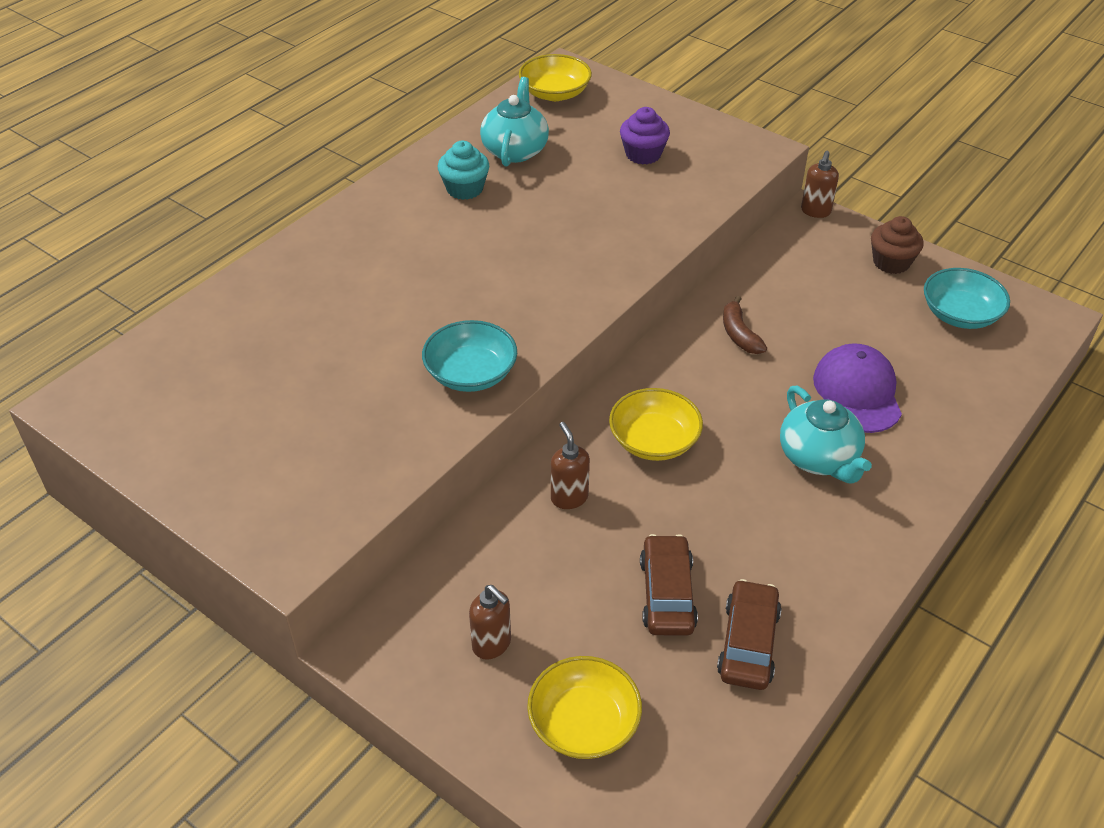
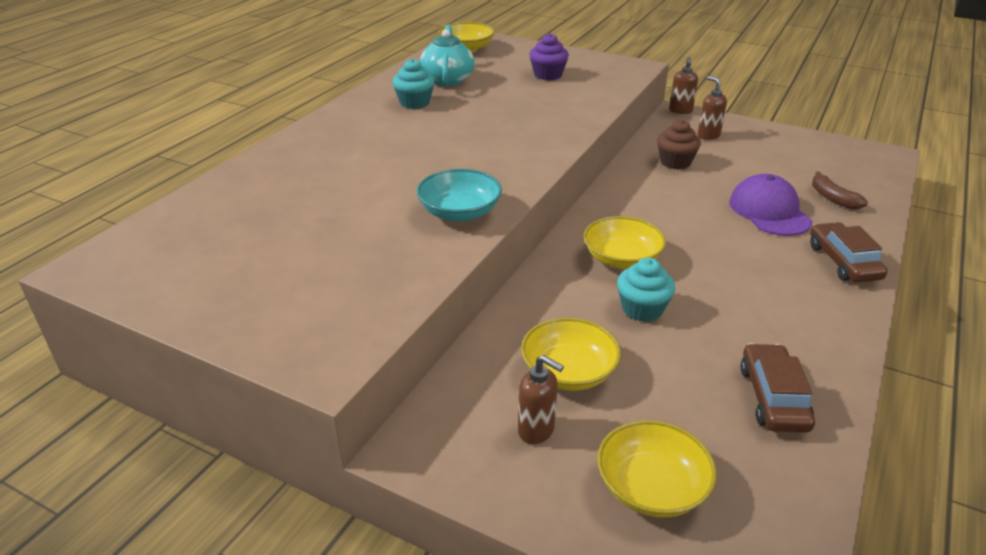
camera: 10 degrees left, 10 degrees down
(546, 581) = (568, 372): none -> yellow bowl
(569, 497) = (565, 306): brown soap dispenser -> brown soap dispenser (708, 135)
(652, 513) = (642, 309): none -> turquoise cupcake
(667, 594) = (683, 368): brown car -> brown car (843, 262)
(739, 334) = (659, 185): brown banana -> brown banana (832, 198)
(819, 458) = (762, 256): turquoise teapot -> none
(891, 262) = (751, 134): brown cupcake -> brown cupcake (675, 162)
(960, 314) = (819, 158): turquoise bowl -> none

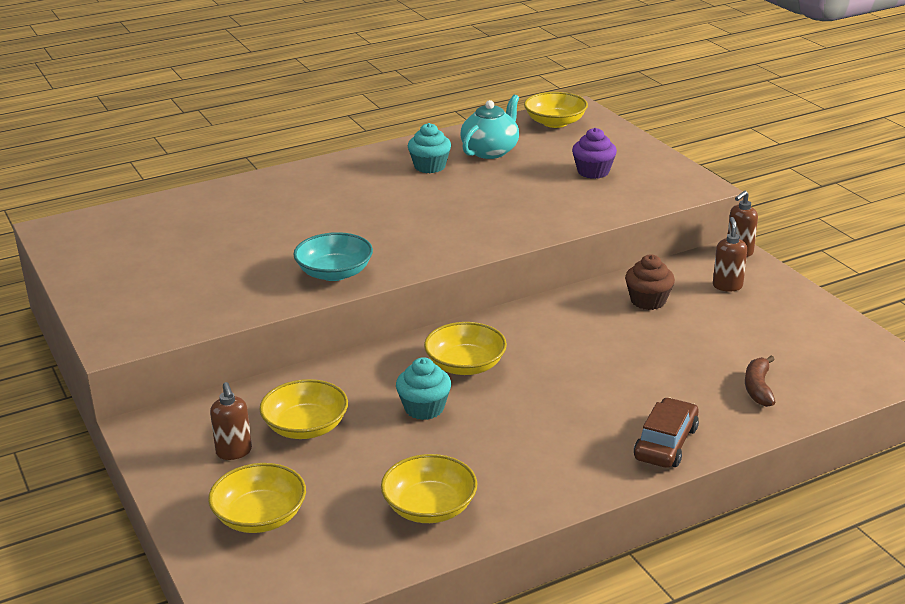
camera: 35 degrees right, 5 degrees down
(769, 211) = (668, 376): purple cap -> none
(773, 397) = (429, 507): brown car -> yellow bowl

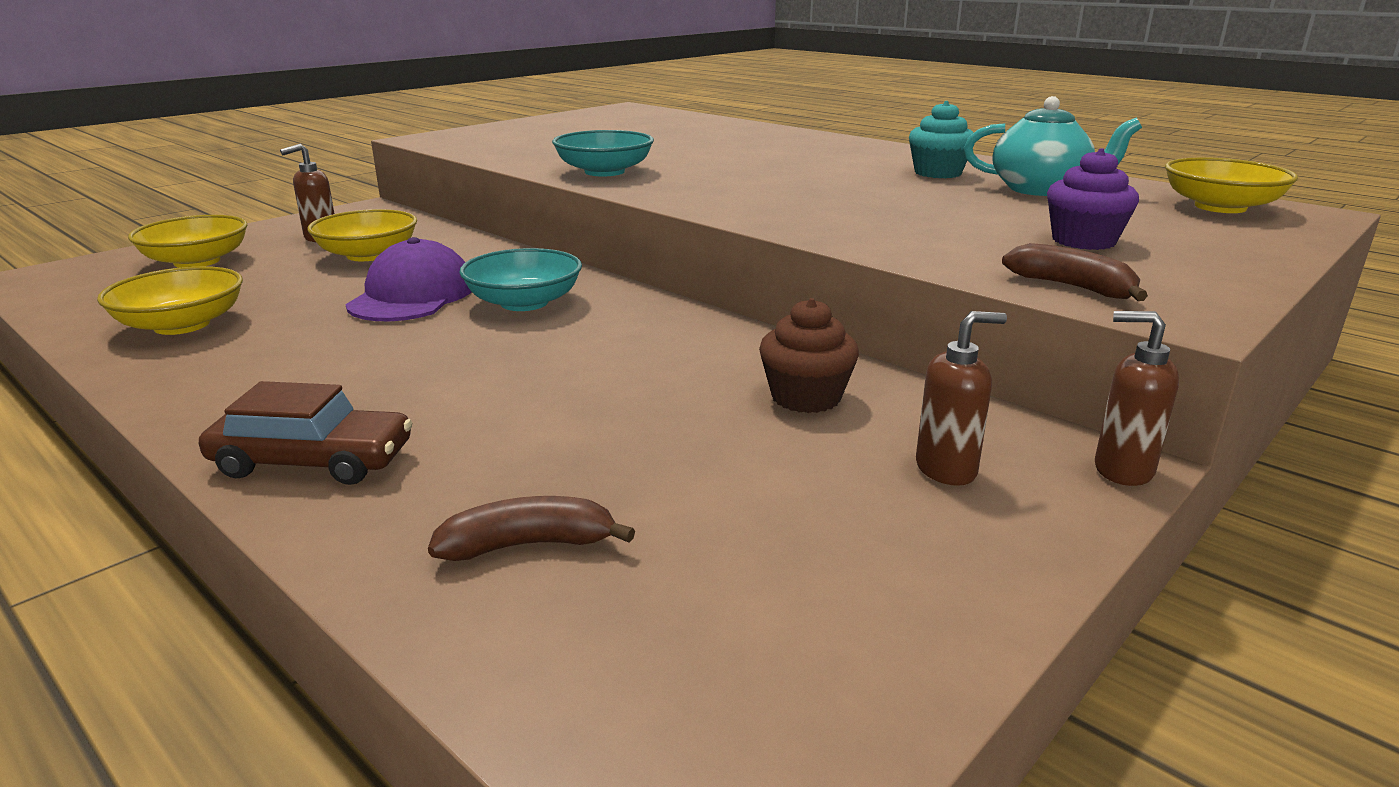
camera: 70 degrees right, 5 degrees down
(424, 408) = (412, 296): turquoise cupcake -> purple cap
(465, 365) = (524, 302): yellow bowl -> turquoise bowl
(658, 195) = (1073, 287): none -> brown banana

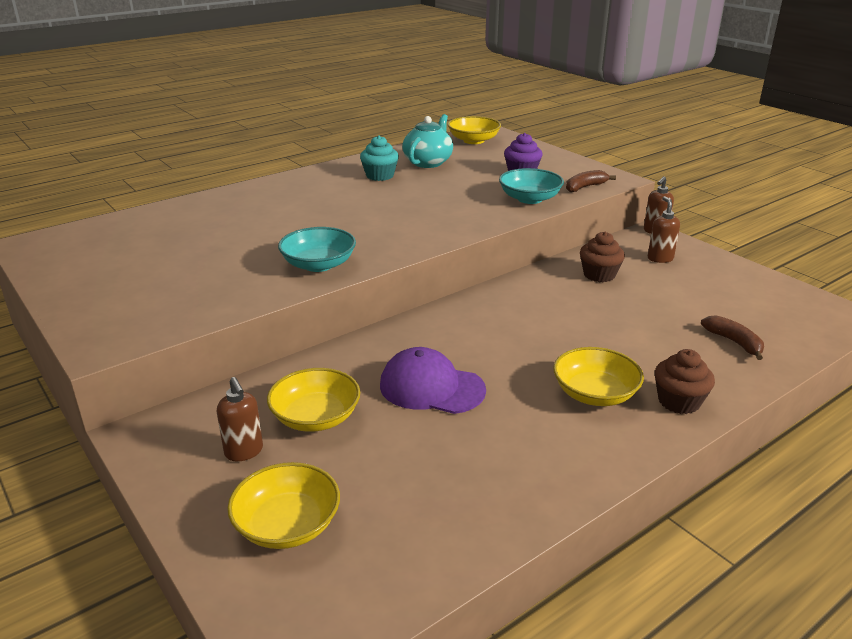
camera: 80 degrees left, 5 degrees up
(182, 325) = (472, 494): yellow bowl -> yellow bowl (595, 394)
(313, 461) = (679, 401): brown car -> brown cupcake
(524, 302) = (457, 343): turquoise bowl -> turquoise bowl (529, 199)
(529, 545) = (734, 342): brown banana -> brown banana turned 150 degrees clockwise

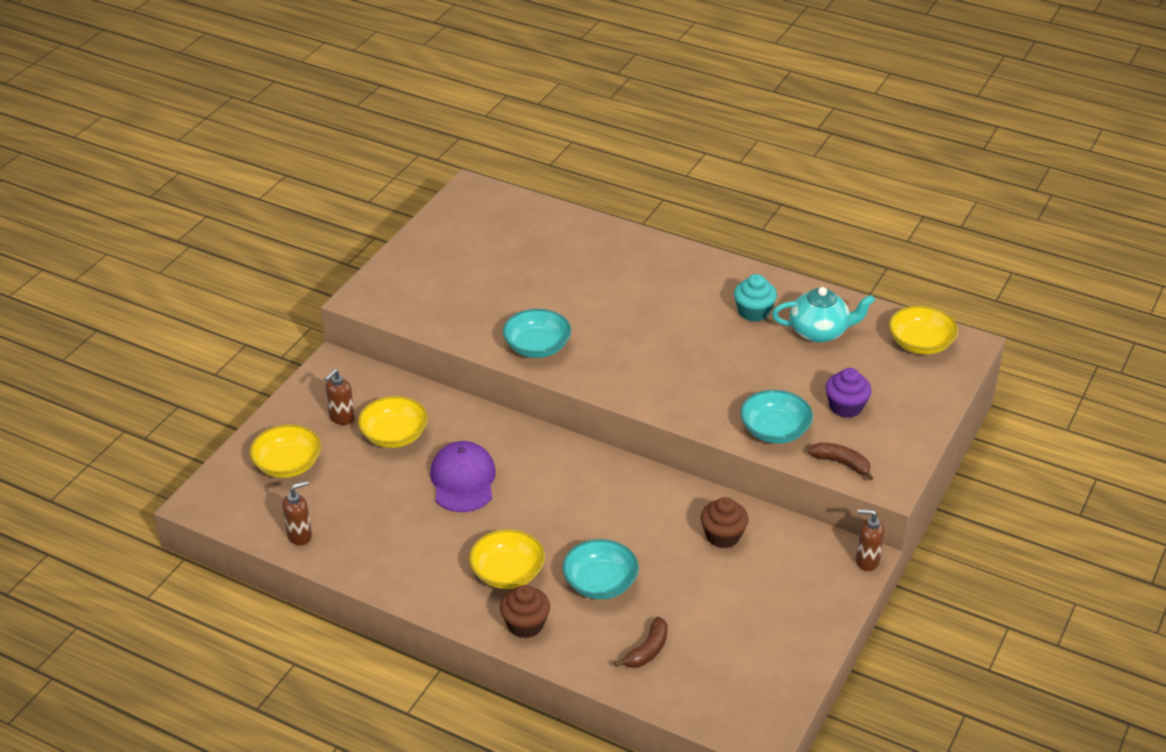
camera: 65 degrees right, 10 degrees up
(633, 344) = (600, 583): none -> turquoise bowl
(660, 258) = (796, 575): brown soap dispenser -> brown soap dispenser (300, 536)

